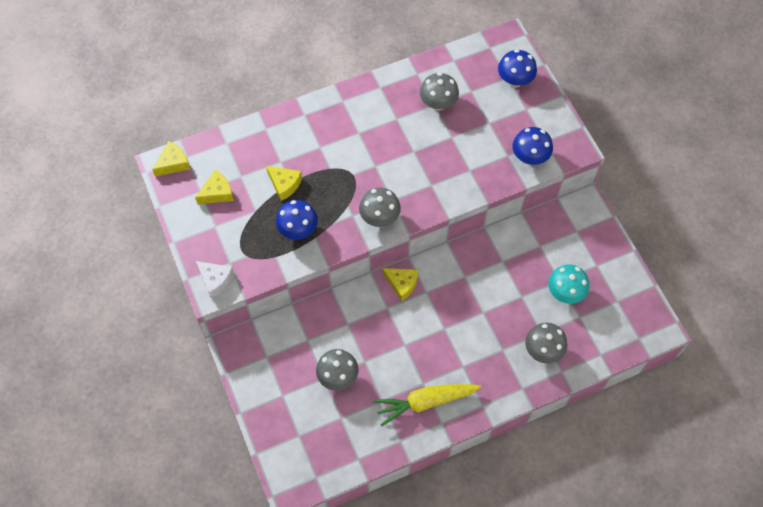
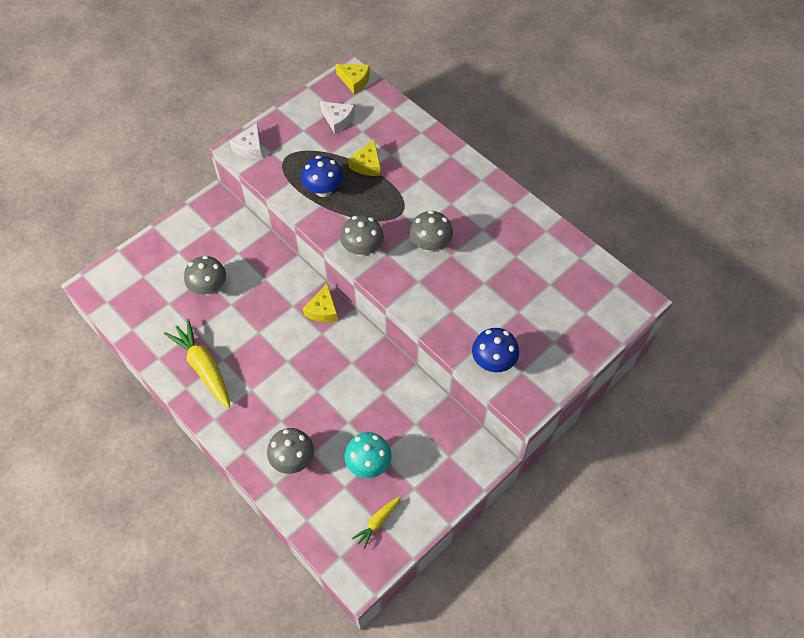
camera: 70 degrees right, 5 degrees down
(217, 193) = (338, 120): yellow cheese -> white cheese
(438, 103) = (519, 259): grey mushroom -> grey mushroom (430, 245)
(515, 80) = (585, 321): blue mushroom -> none
(618, 301) = (377, 522): none -> yellow carrot

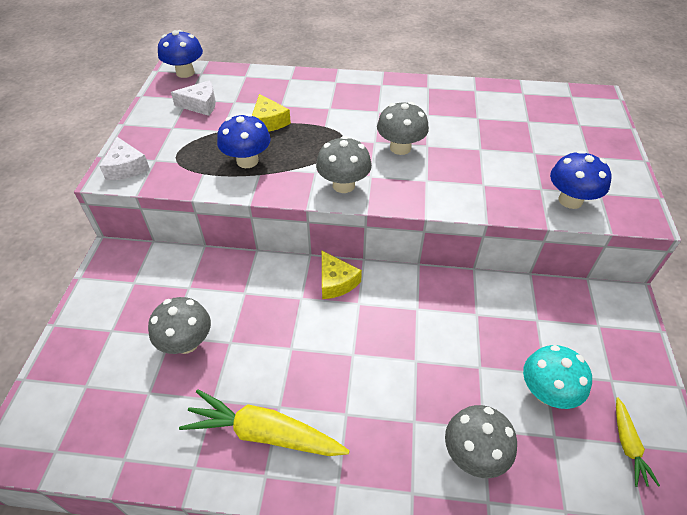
camera: 40 degrees left, 10 degrees down
(354, 81) = (185, 72): yellow cheese -> blue mushroom

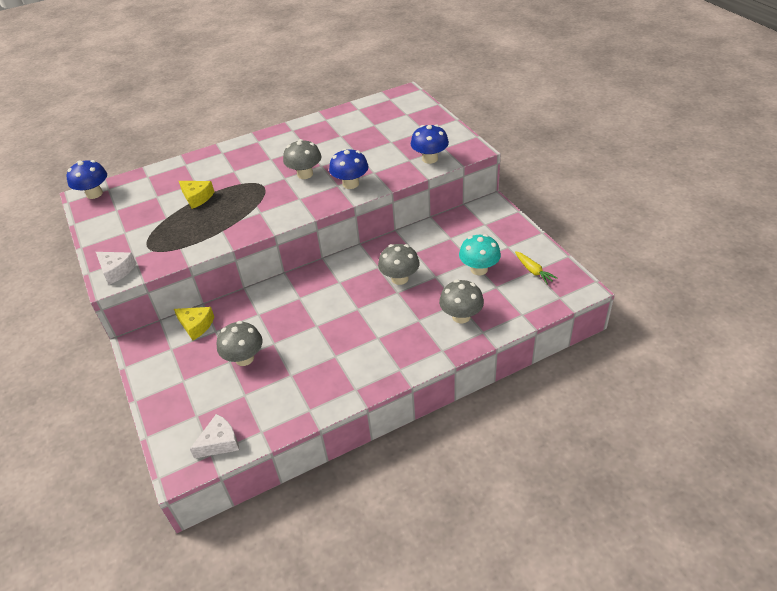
camera: 30 degrees left, 5 degrees down
(200, 105) = (131, 209): white cheese -> white cheese (219, 442)
(247, 161) = (205, 227): blue mushroom -> blue mushroom (350, 184)
(264, 433) = (337, 372): yellow carrot -> none
(336, 282) = (315, 278): yellow cheese -> yellow cheese (196, 325)
(343, 185) = (286, 211): grey mushroom -> grey mushroom (399, 278)

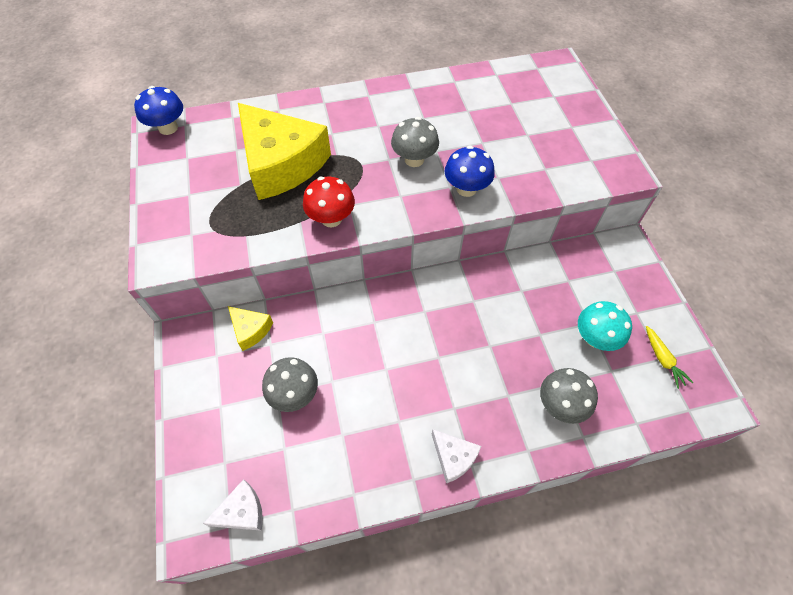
camera: 10 degrees right, 15 degrees up
(116, 270) = (167, 250): white cheese -> white cheese (453, 457)
(197, 197) = (281, 163): yellow cheese -> yellow cheese, size x2.31
(247, 223) = (331, 218): none -> red mushroom
(399, 278) = (496, 326): grey mushroom -> none
(430, 159) = (571, 173): blue mushroom -> none

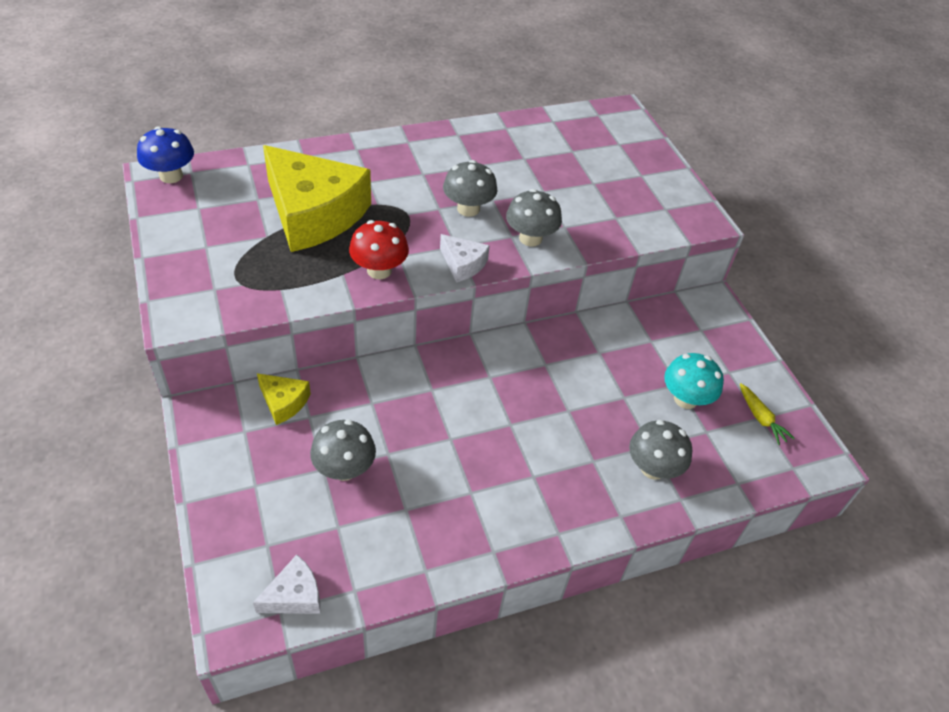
camera: 10 degrees left, 10 degrees down
(453, 457) = (537, 527): white cheese -> white cheese (463, 264)
(466, 188) = (530, 238): blue mushroom -> grey mushroom

